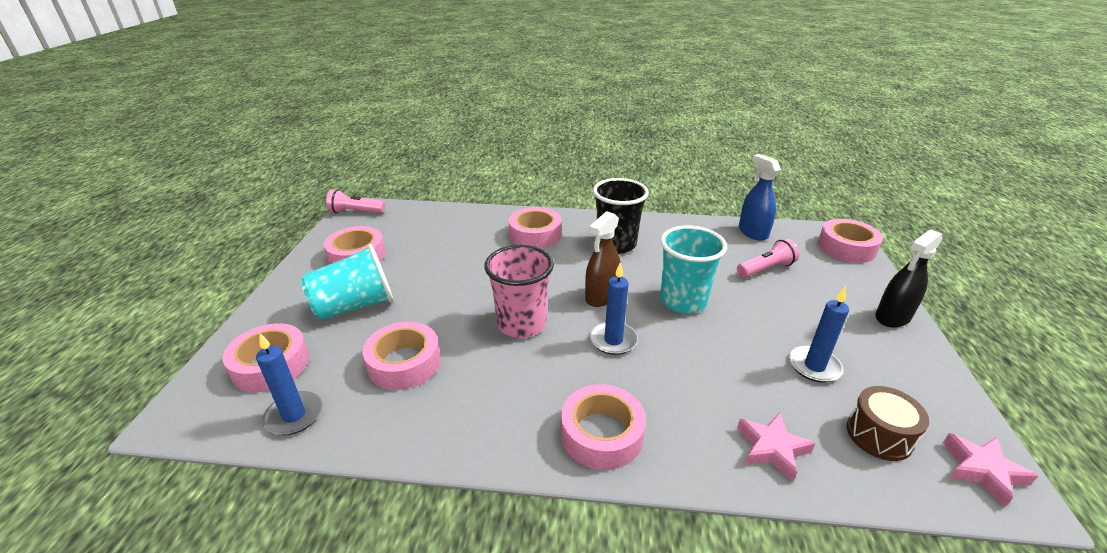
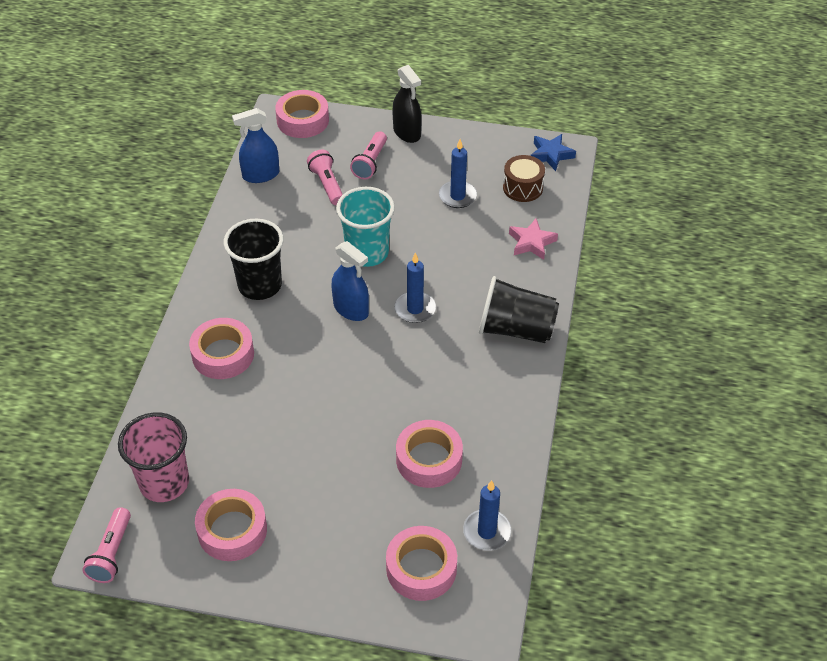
camera: 85 degrees left, 15 degrees up
(354, 306) = (336, 514): turquoise cup -> none
(521, 324) = (384, 372): pink cup -> pink cup (164, 482)
(601, 296) = (351, 309): brown spray bottle -> blue spray bottle
(601, 434) = (515, 329): pink tape -> black cup
(819, 294) = (370, 163): none -> pink flashlight
(982, 471) = (551, 155): pink star -> blue star

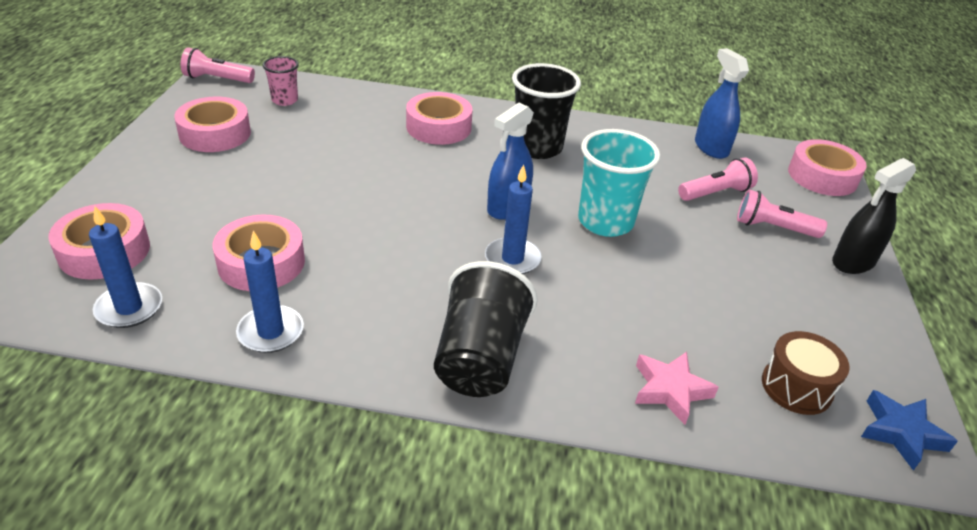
camera: 85 degrees right, 10 degrees down
(164, 482) = (285, 100): pink cup -> pink cup, size x0.55
(457, 196) = (743, 308): blue candle -> blue candle (271, 332)

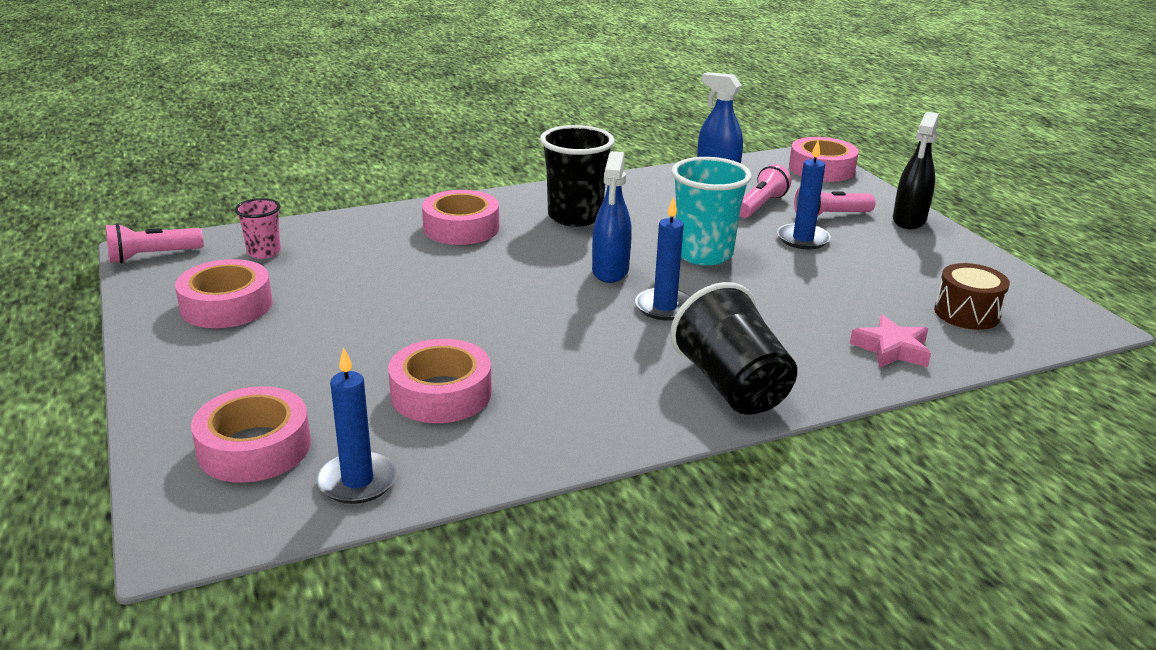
camera: 30 degrees left, 10 degrees down
(271, 332) = (528, 441): blue candle -> blue candle (803, 239)
(901, 433) = (1056, 314): blue star -> none

